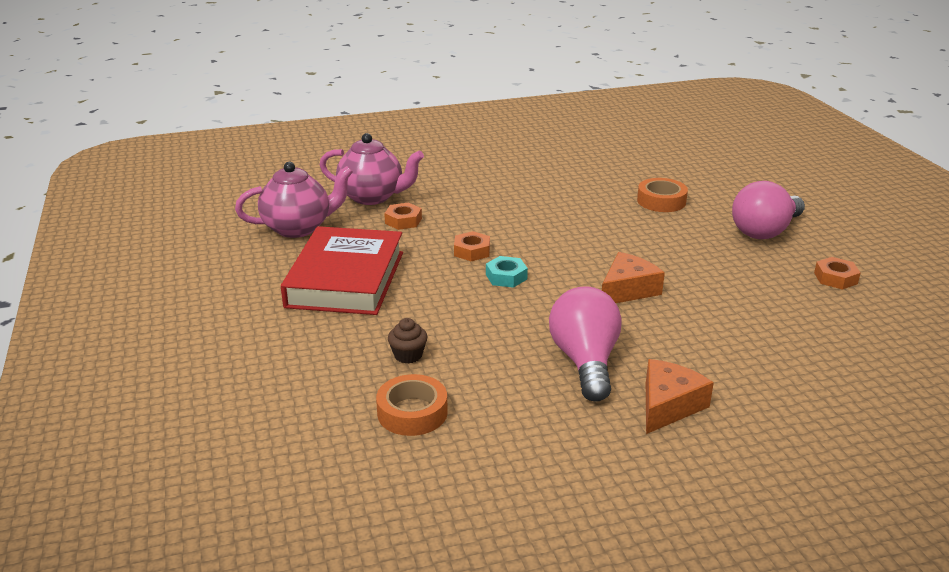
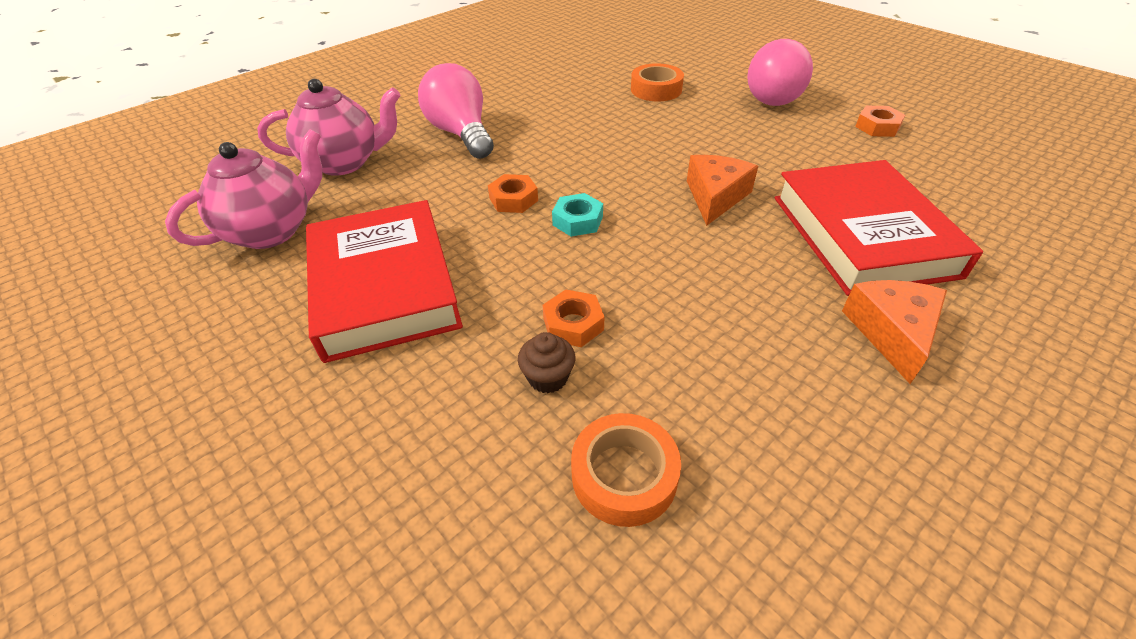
camera: 25 degrees left, 15 degrees up
(403, 221) = (404, 183): orange nut -> orange nut (573, 324)
(585, 362) = (756, 305): pink light bulb -> pink light bulb (461, 134)
(719, 346) = (862, 235): none -> red book

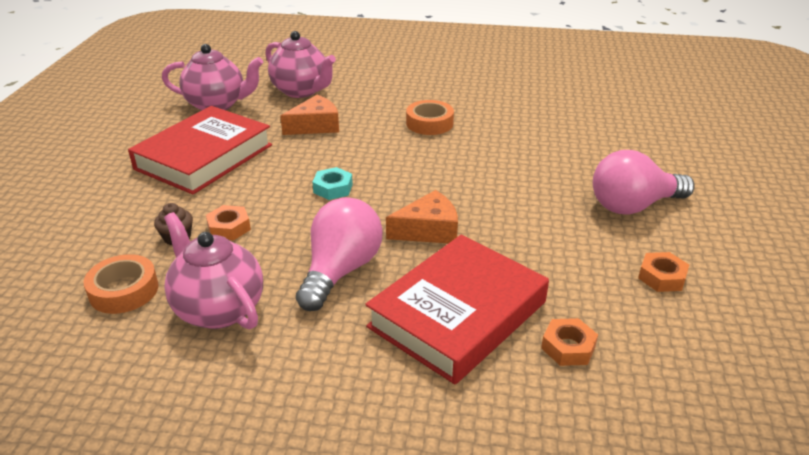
camera: 50 degrees right, 10 degrees down
(461, 134) = (381, 108): pink light bulb -> pink light bulb (341, 271)
(513, 199) = (329, 157): orange nut -> orange nut (568, 347)
(656, 89) = (554, 150): orange tape -> orange tape (429, 123)
(737, 394) = (218, 309): none -> pink teapot
(891, 332) = (342, 360): orange cheese -> orange cheese (315, 126)

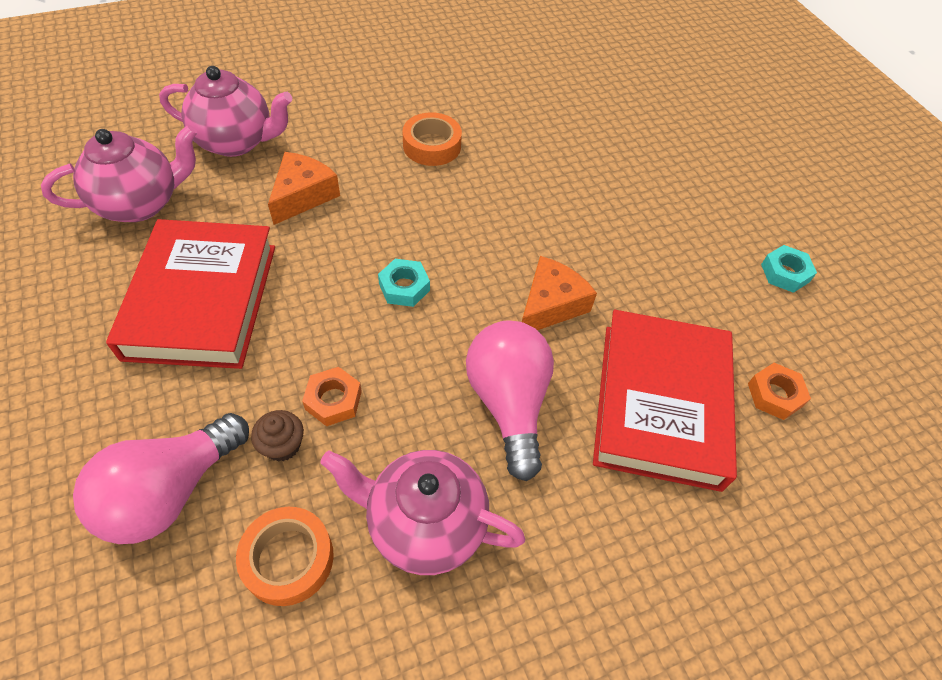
camera: 35 degrees left, 20 degrees up
(633, 206) = (703, 192): pink light bulb -> pink light bulb (170, 492)
(662, 277) = (785, 273): orange nut -> turquoise nut

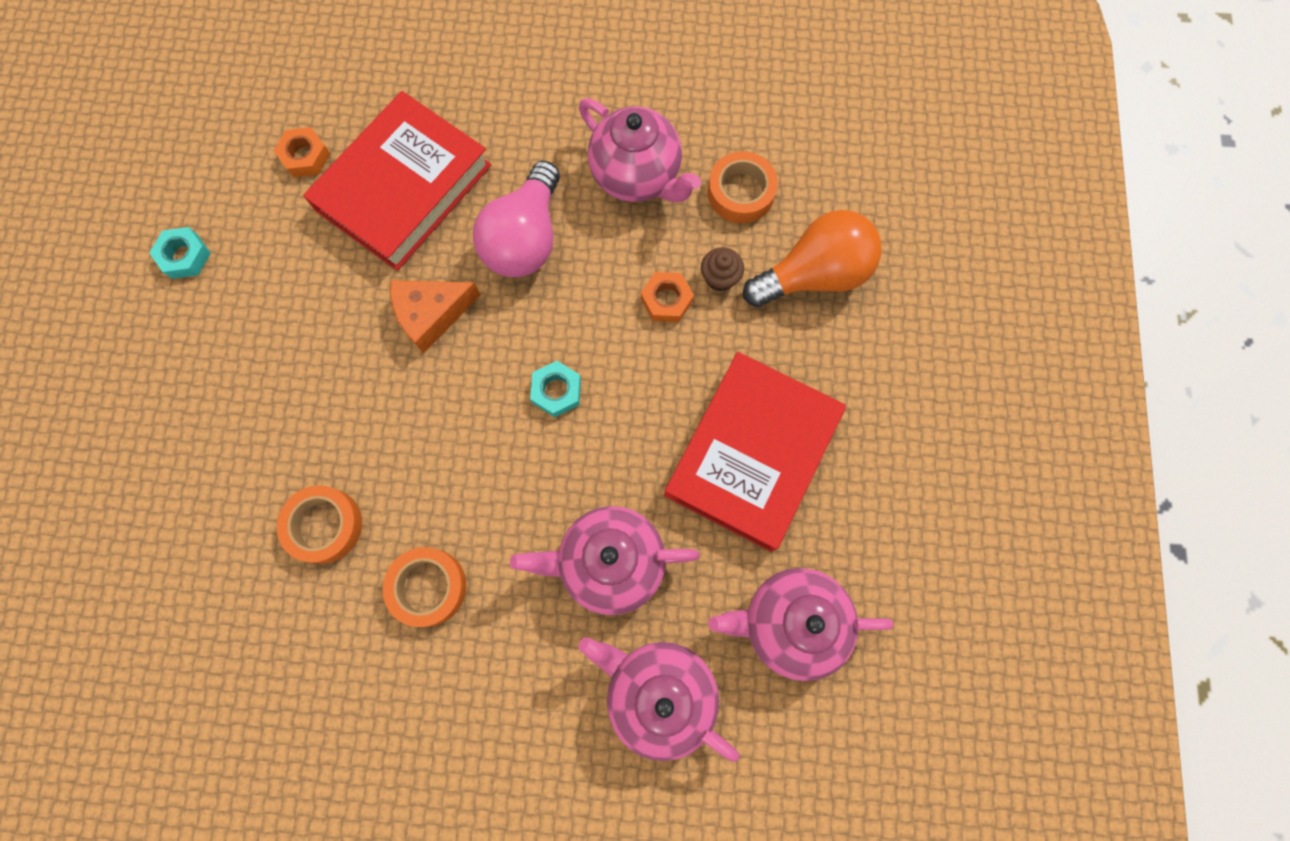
camera: 150 degrees left, 20 degrees up
(170, 492) = (814, 275): pink light bulb -> orange light bulb
(303, 195) = (610, 562): orange cheese -> pink teapot
(527, 154) = (324, 525): none -> orange tape

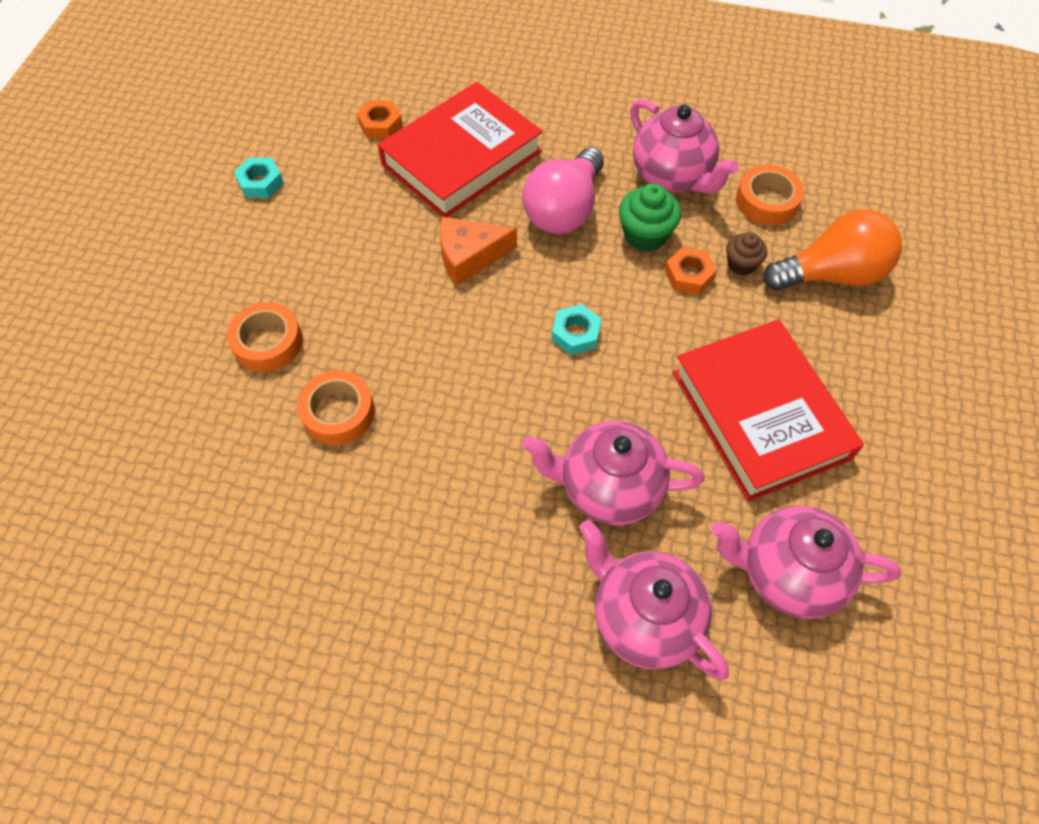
camera: 10 degrees right, 15 degrees down
(428, 587) = (426, 481): orange tape -> orange tape (268, 342)
(616, 257) = (645, 235): none -> green cupcake
(752, 454) = (760, 415): red book -> red book turned 60 degrees counterclockwise

